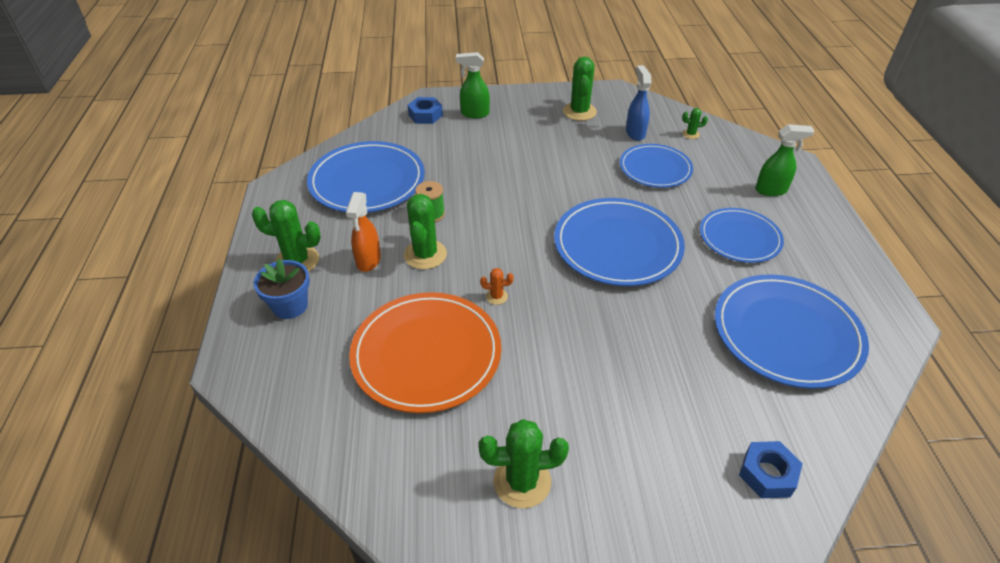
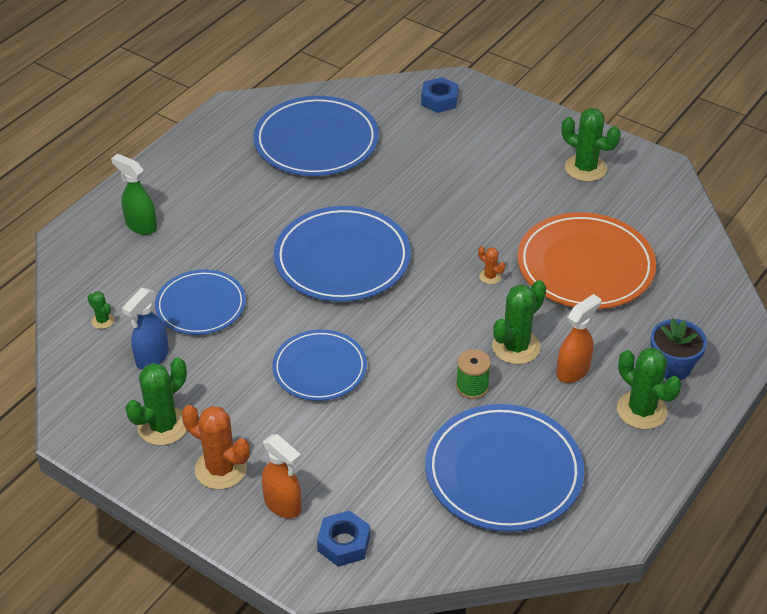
camera: 140 degrees left, 0 degrees up
(474, 114) = (283, 505): green spray bottle -> orange spray bottle
(525, 111) = (220, 469): none -> orange cactus
(739, 238) = (238, 208): blue plate -> blue plate (319, 368)

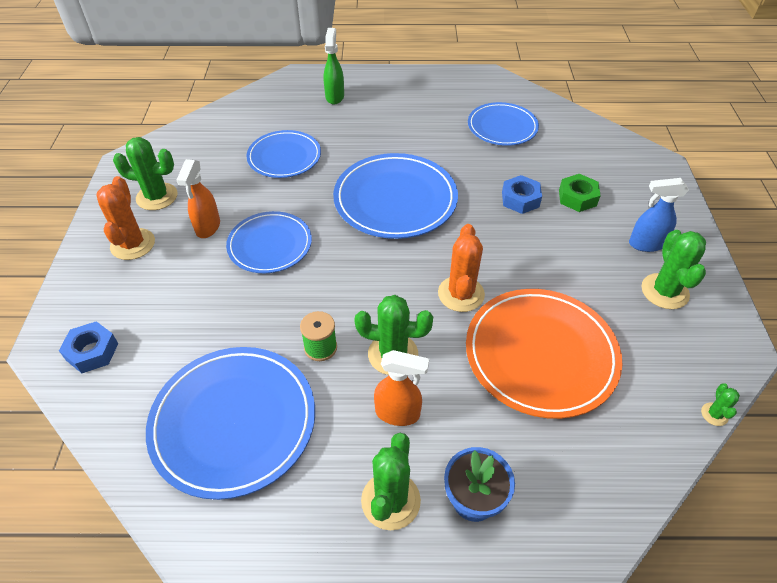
camera: 55 degrees right, 5 degrees up
(102, 321) = (234, 124): green cactus -> green cactus (714, 414)
(152, 358) = (217, 160): blue spray bottle -> blue spray bottle (645, 244)
(283, 505) = (115, 295): orange spray bottle -> orange spray bottle (208, 227)
(316, 141) = (502, 127): blue plate -> blue plate, size x0.64
(439, 100) = (627, 163): blue nut -> blue nut (520, 199)
(450, 151) = (577, 198): none -> green nut
(490, 276) = (461, 294): orange cactus -> orange cactus, size x2.07

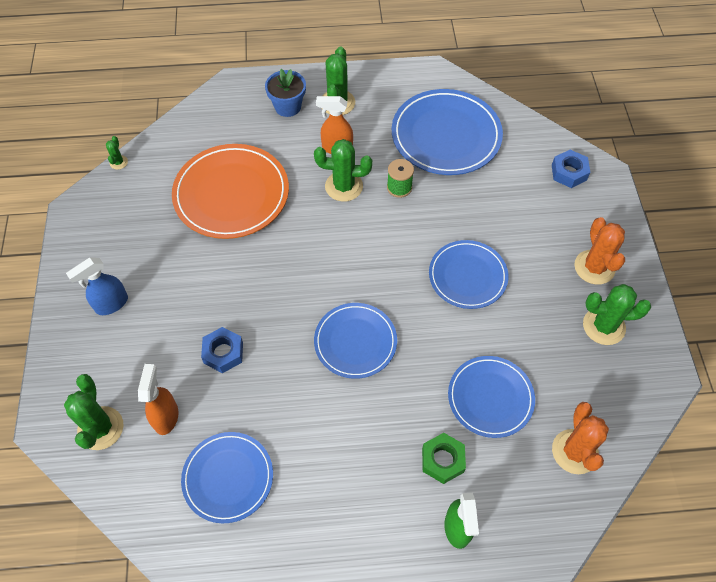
camera: 175 degrees right, 10 degrees up
(208, 227) = (534, 292): orange spray bottle -> orange spray bottle (166, 416)
(395, 199) = (355, 342): blue plate -> blue plate, size x0.64
(461, 294) = (290, 239): orange cactus -> orange cactus (574, 451)
(577, 198) = (162, 360): green nut -> green nut (442, 460)
(645, 244) = (111, 304): blue spray bottle -> blue spray bottle turned 150 degrees clockwise
(664, 291) = (114, 255): green cactus -> green cactus (100, 428)

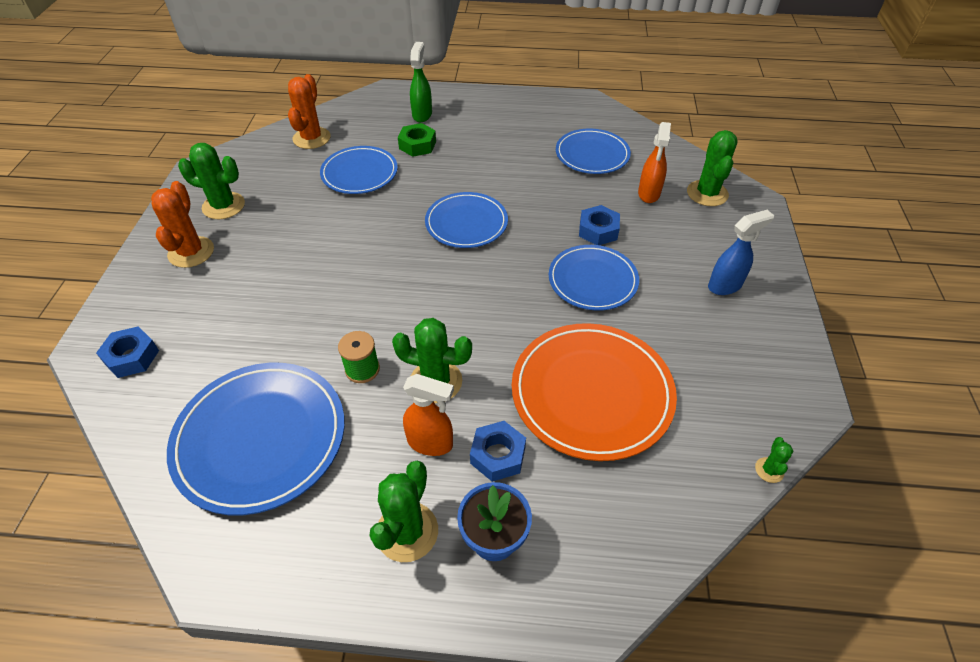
camera: 170 degrees left, 10 degrees down
(292, 147) = (497, 455): none -> blue nut
(467, 276) = (329, 261): blue plate -> blue plate (592, 280)

